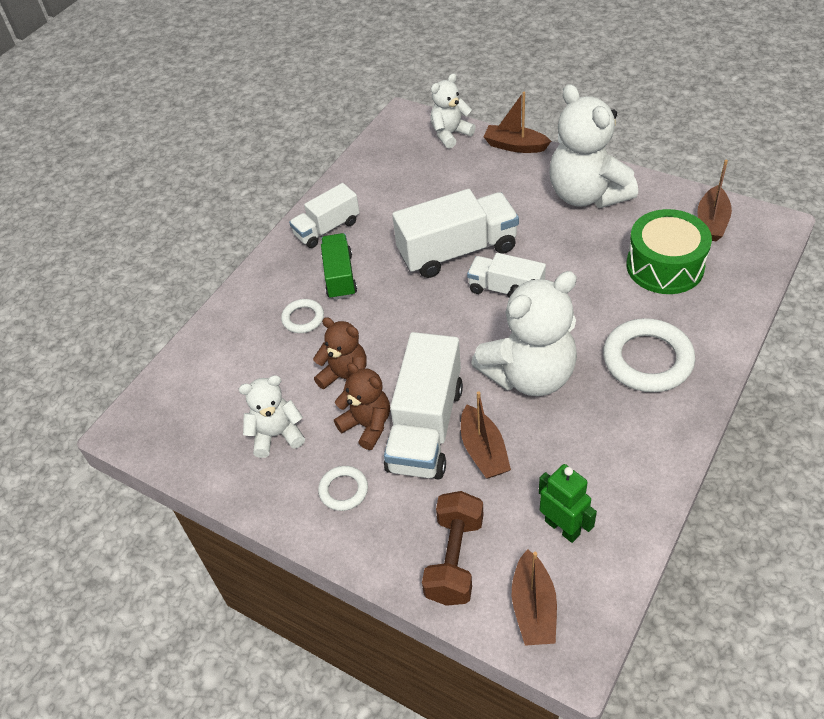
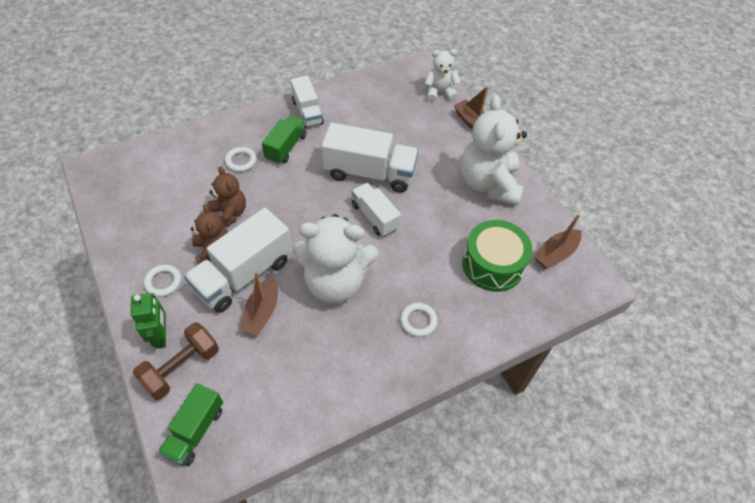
camera: 25 degrees right, 5 degrees up
(276, 435) = (160, 224): white teddy bear -> none
(327, 228) = (307, 112): white truck -> white truck turned 105 degrees counterclockwise
(533, 607) = (195, 431): brown boat -> green truck
(562, 527) = (260, 393): green robot -> green robot (161, 336)
(647, 360) = (418, 321): white ring -> white ring, size x0.52

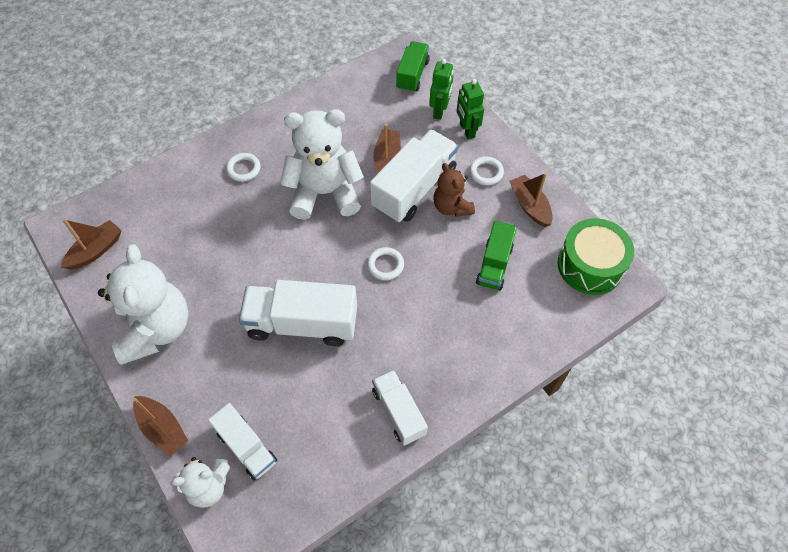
camera: 175 degrees right, 5 degrees up
(137, 242) = (529, 206): none -> brown boat
(181, 368) = (439, 111): brown dumbbell -> green robot
(229, 214) = (450, 248): brown teddy bear -> none
(241, 161) = (461, 317): white ring -> white ring (385, 265)
(286, 147) = (412, 347): green truck -> green truck (494, 265)
(375, 217) = (291, 266): white truck -> white truck (246, 447)
(493, 264) = (166, 230): green drum -> green drum (590, 265)

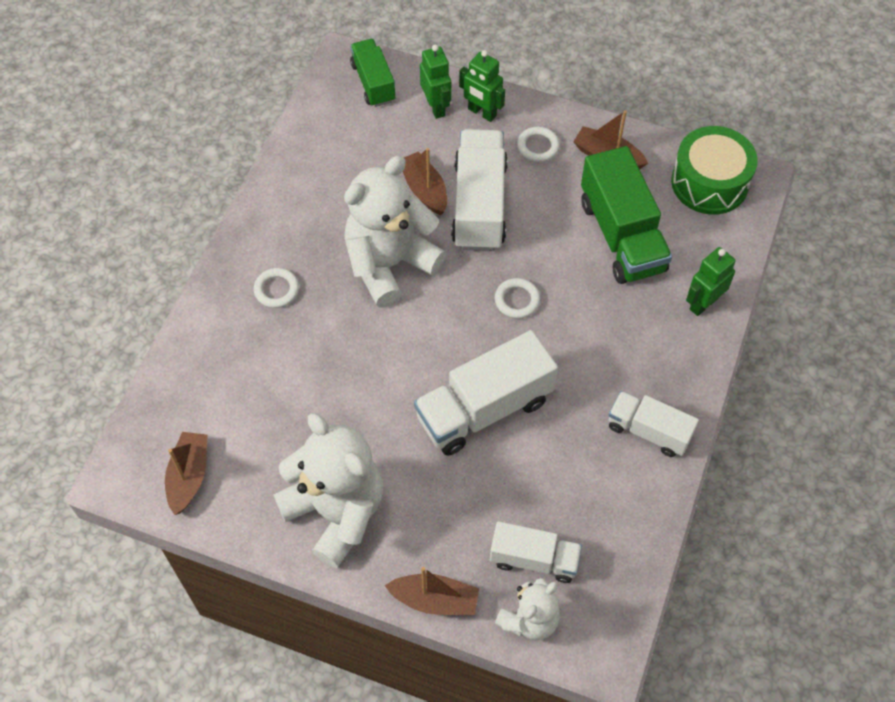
camera: 35 degrees left, 0 degrees up
(451, 207) = (533, 202): brown teddy bear -> none
(494, 265) = (621, 236): green truck -> green truck, size x1.66
(514, 347) = (703, 303): none -> green robot

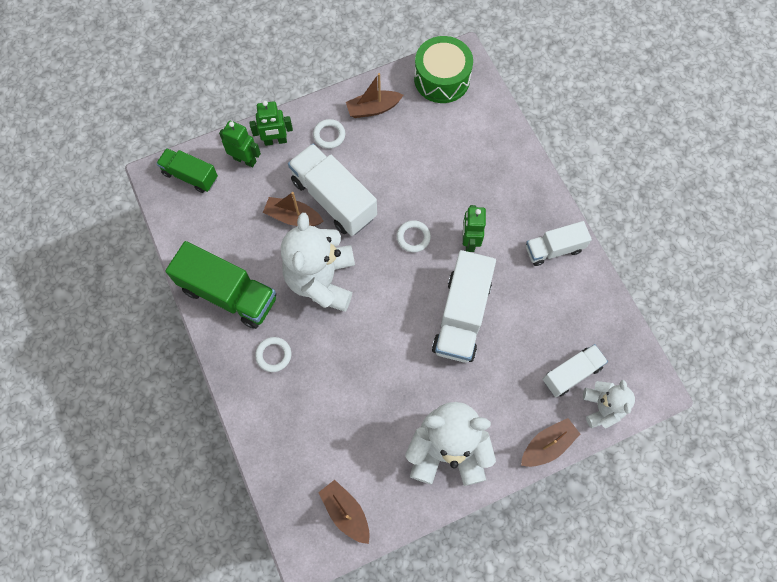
camera: 45 degrees left, 10 degrees up
(621, 236) = (428, 150): green truck -> green truck (229, 294)
(703, 303) = (508, 152): green robot -> green robot (469, 241)

